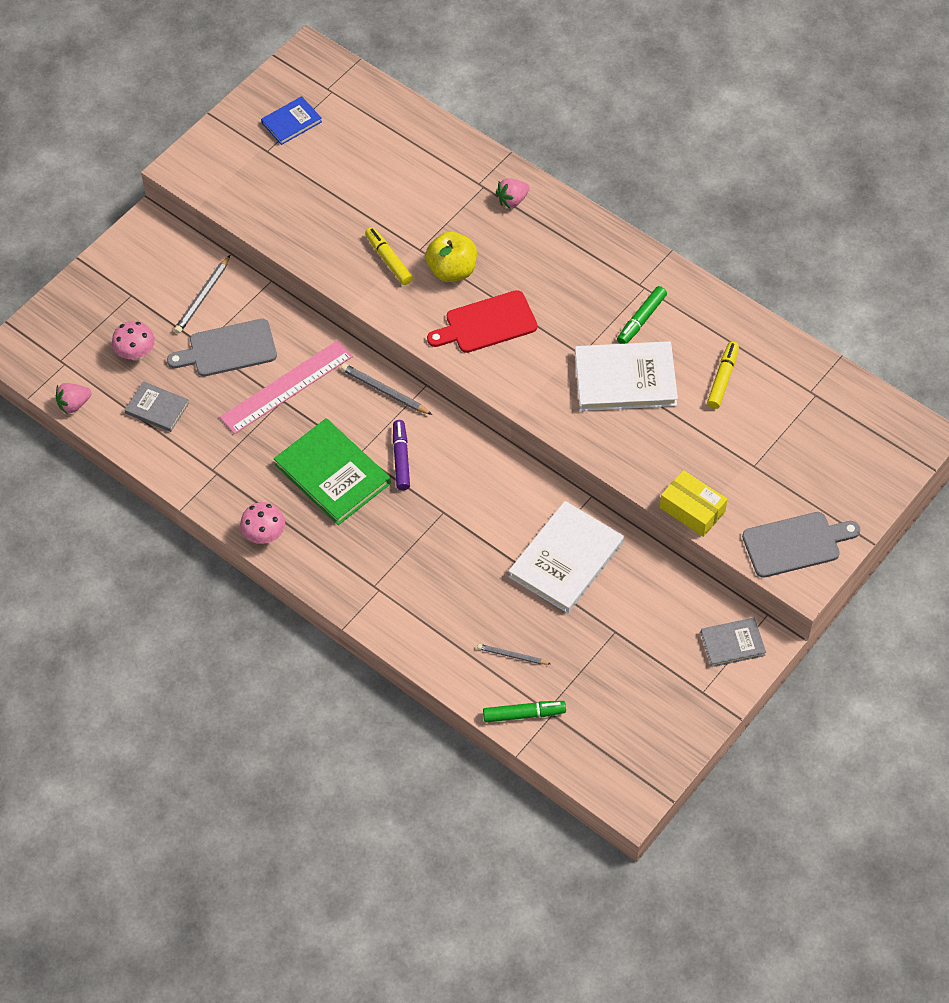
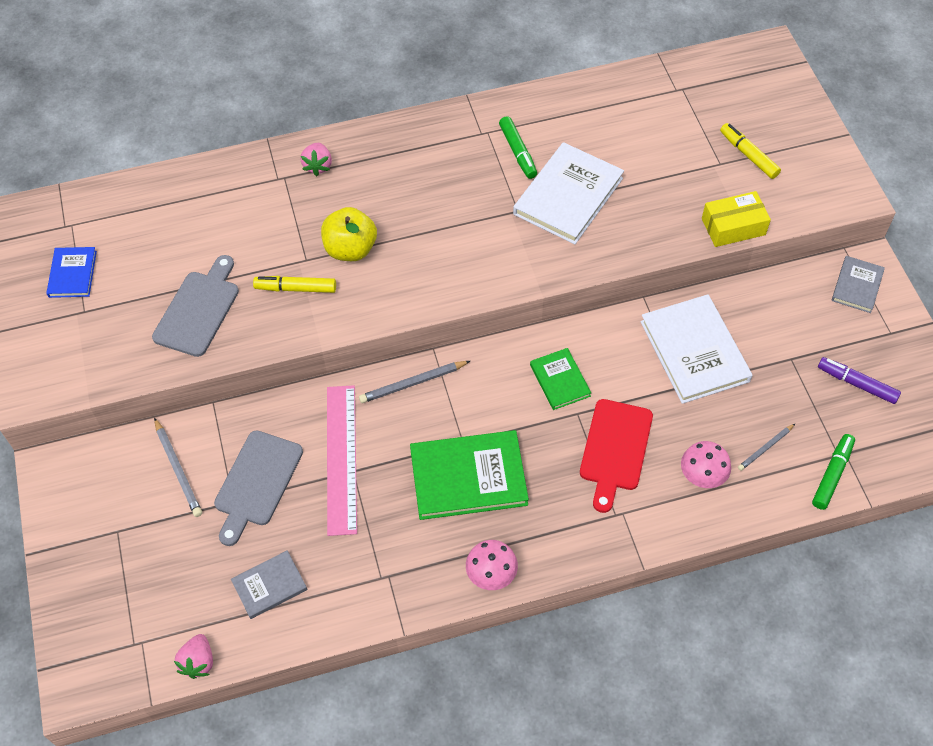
camera: 55 degrees left, 0 degrees up
(136, 353) = (189, 567): pink mushroom -> pink mushroom (702, 476)
(401, 459) = (495, 413): purple marker -> purple marker (857, 384)
(464, 484) = (560, 380): none -> green book
(487, 324) = (429, 257): red cutting board -> red cutting board (615, 449)
(722, 379) = (620, 135): yellow marker -> yellow marker (748, 155)
(795, 544) = (815, 180): grey cutting board -> grey cutting board (198, 310)

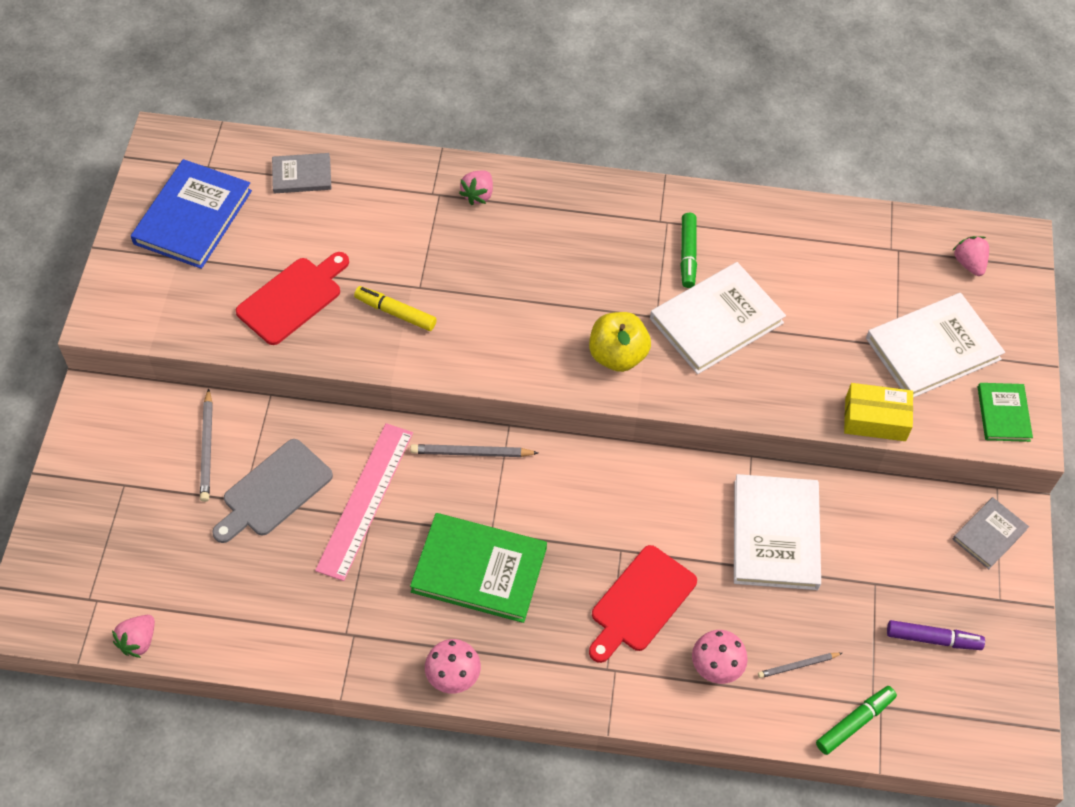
camera: 20 degrees right, 0 degrees up
(72, 274) = (193, 217): blue book -> blue book, size x1.81
(198, 310) = (292, 298): grey cutting board -> red cutting board
(269, 586) = (238, 596): grey book -> grey book (302, 175)
(350, 249) = (468, 293): yellow apple -> yellow apple (617, 355)
(560, 380) = (620, 509): green book -> green book (1003, 414)
(741, 80) = (969, 263): none -> pink strawberry
(748, 155) = (933, 348): yellow marker -> white book
(857, 384) = (932, 639): purple marker -> purple marker turned 135 degrees clockwise

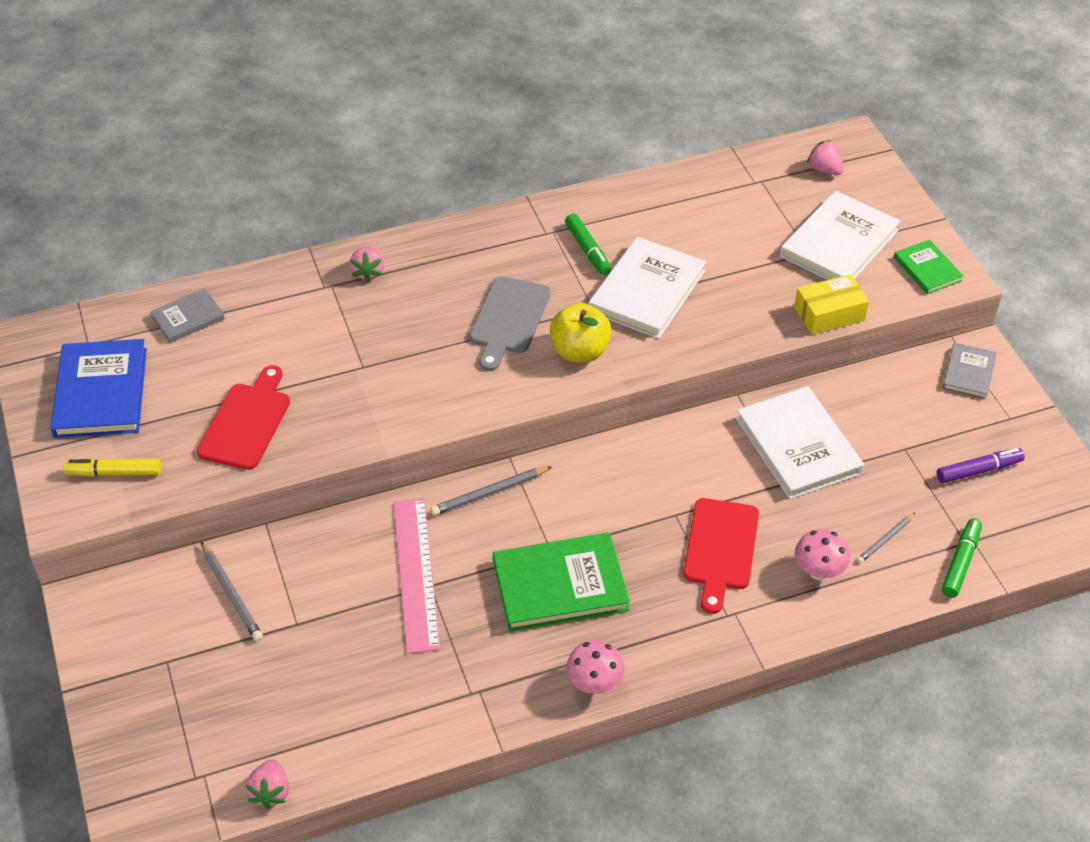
camera: 25 degrees left, 10 degrees down
(274, 491) = (322, 603): grey cutting board -> grey cutting board (509, 319)
(395, 313) = (354, 396): yellow marker -> yellow marker (114, 473)

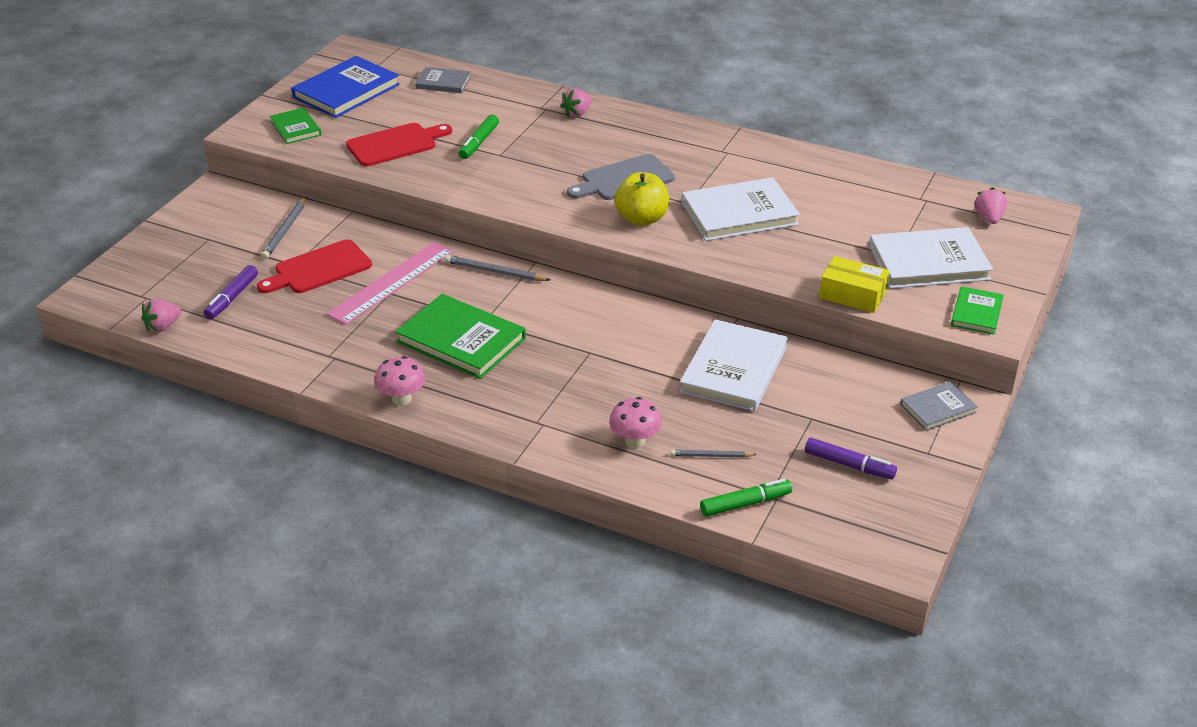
camera: 45 degrees right, 10 degrees down
(114, 473) = (296, 128): yellow marker -> green book
(291, 707) = (232, 298): none -> purple marker
(588, 250) = (735, 173): green marker -> green marker (479, 142)
(720, 549) = (589, 387): red cutting board -> red cutting board (319, 269)

